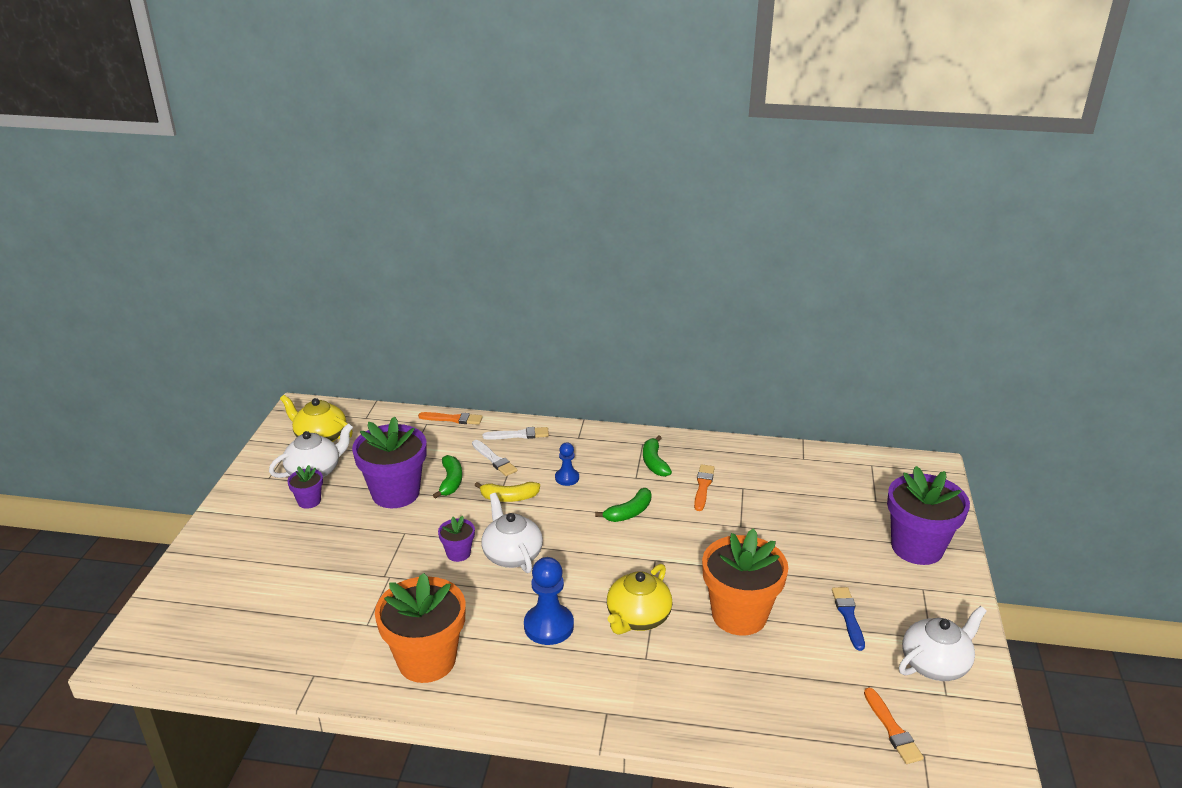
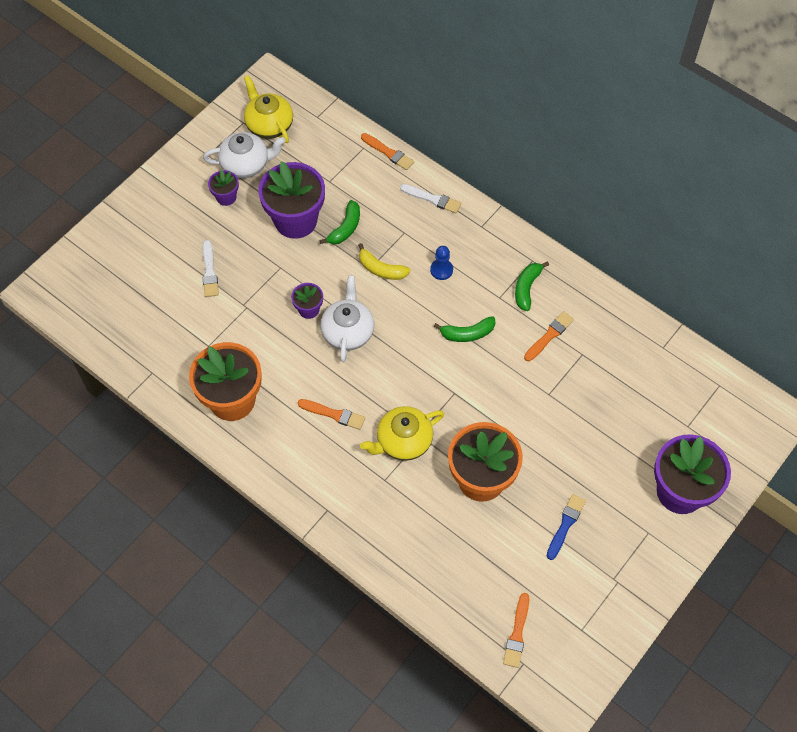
camera: 30 degrees right, 30 degrees up
(494, 460) = (395, 219): white brush -> white brush (209, 271)
(548, 626) = (334, 414): blue pawn -> orange brush
(935, 663) = (597, 601): white teapot -> none

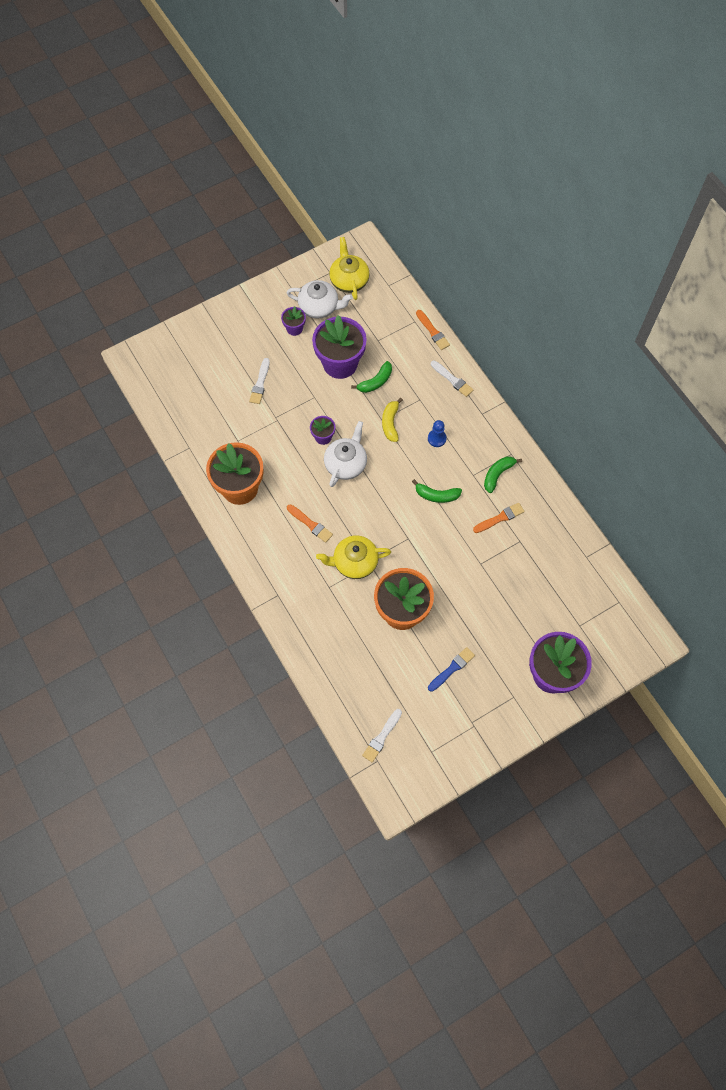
camera: 20 degrees right, 5 degrees up
(381, 269) = (390, 423): yellow banana -> yellow banana turned 45 degrees clockwise
(517, 633) = (382, 737): orange brush -> white brush

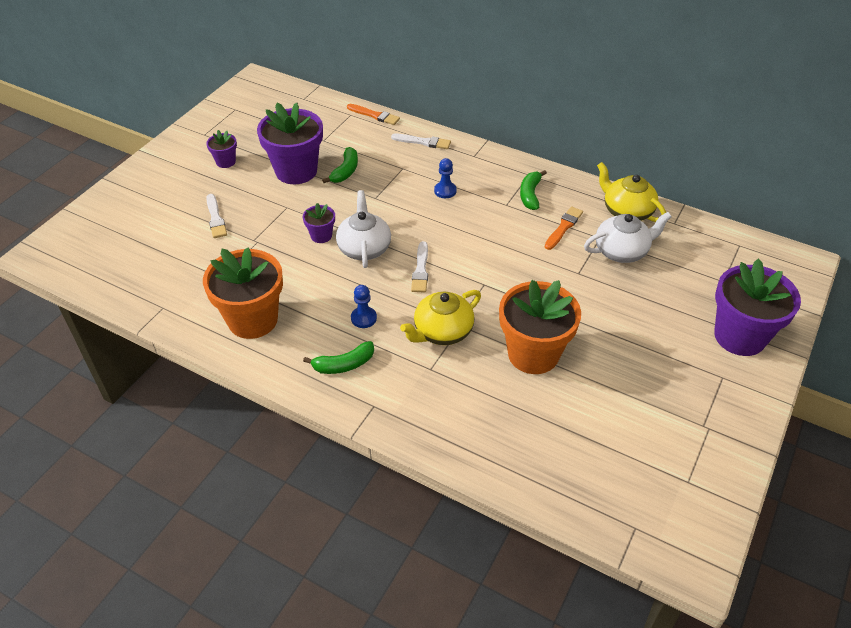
camera: 30 degrees left, 20 degrees down
(310, 524) = (363, 318): orange brush -> blue pawn
(319, 307) = (242, 137): white teapot -> white teapot (622, 251)
(349, 280) = (259, 108): yellow teapot -> yellow teapot (626, 211)
(382, 737) = (618, 497): white brush -> white brush (421, 270)
(390, 423) = (387, 197): yellow banana -> none
(436, 495) = (483, 235): green banana -> green banana (344, 364)
(452, 668) = (634, 382): blue brush -> none

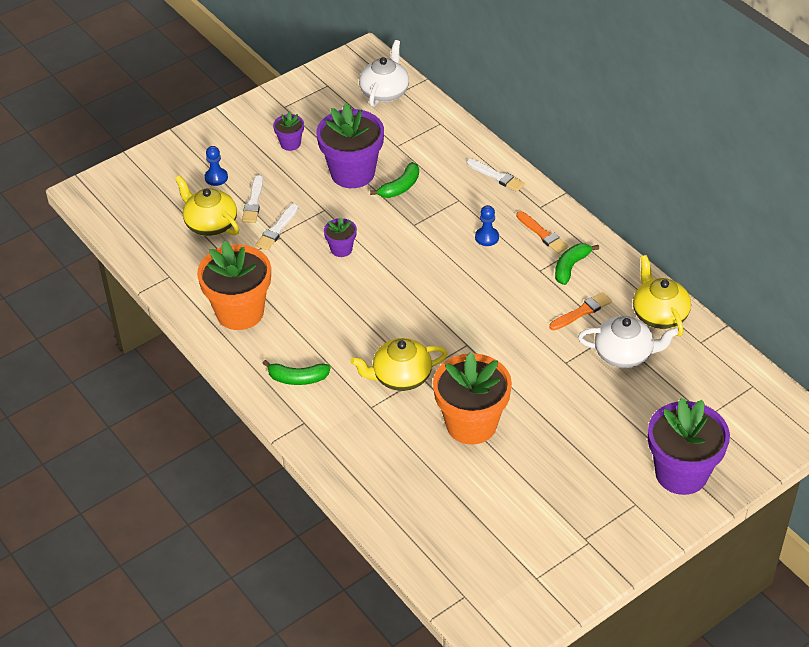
camera: 25 degrees right, 0 degrees up
(182, 248) = (210, 224): none -> yellow teapot
(363, 318) = (337, 342): blue pawn -> blue pawn (216, 177)
(364, 248) = (374, 274): white teapot -> white teapot (385, 92)
(374, 115) = (464, 131): orange brush -> orange brush (542, 234)
(421, 270) = (415, 312): white brush -> white brush (277, 229)

